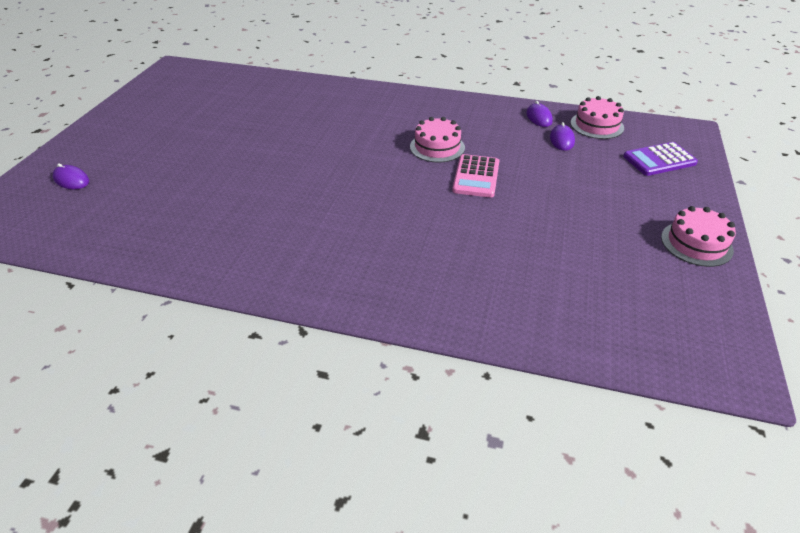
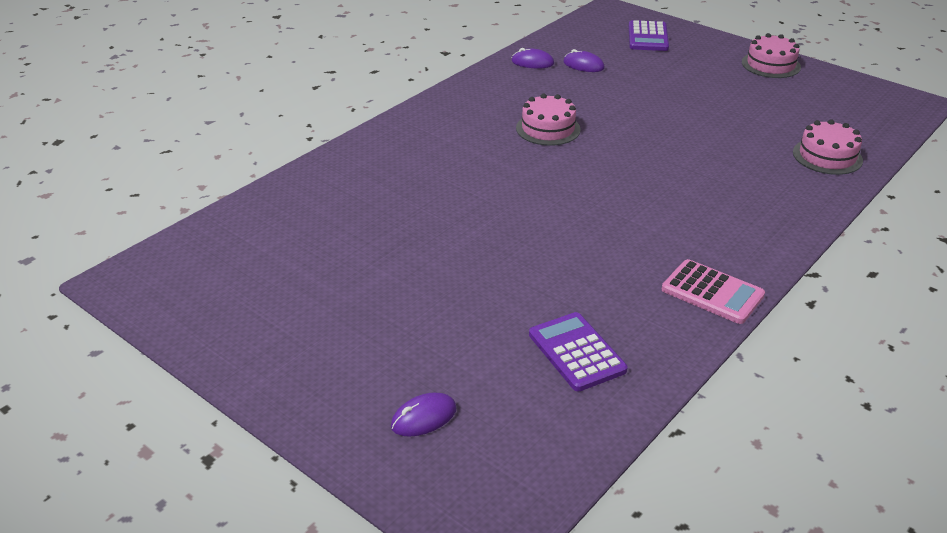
camera: 65 degrees left, 5 degrees down
(147, 221) = (576, 352): none -> purple calculator
(476, 177) = (619, 124): pink calculator -> pink calculator (712, 293)
(597, 125) = (570, 42): pink cake -> pink cake (827, 156)

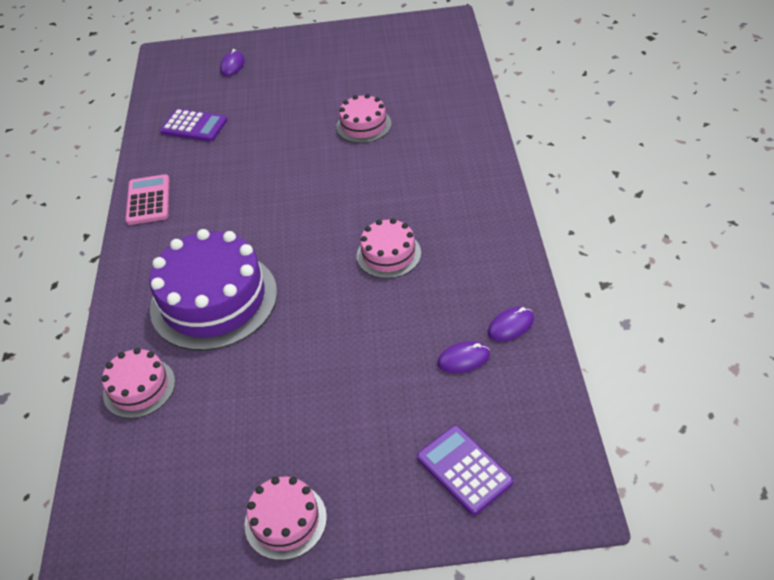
camera: 140 degrees right, 10 degrees up
(410, 227) = (363, 125): none -> pink cake
(712, 293) = (148, 200): pink calculator -> pink calculator turned 90 degrees clockwise
(720, 175) = (214, 300): none -> purple cake

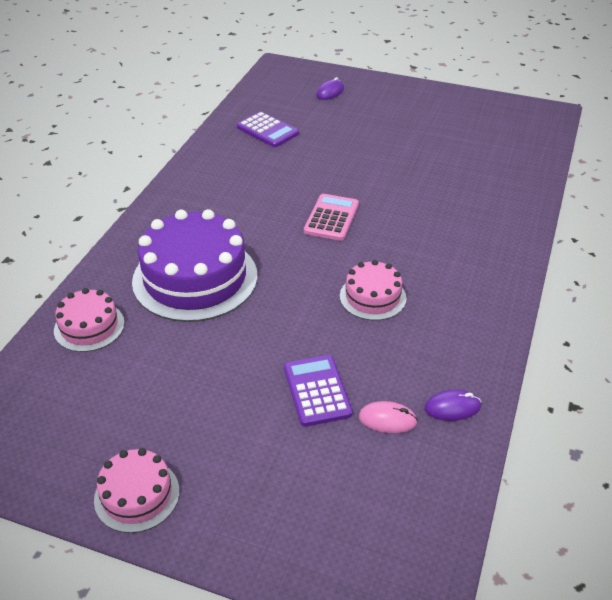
camera: 20 degrees right, 5 degrees down
(148, 200) = (193, 177): pink calculator -> pink calculator (331, 218)
(363, 125) = (417, 177): pink cake -> none
(463, 359) = (387, 419): purple mouse -> pink mouse
(464, 470) = (327, 524): purple calculator -> purple calculator (317, 391)

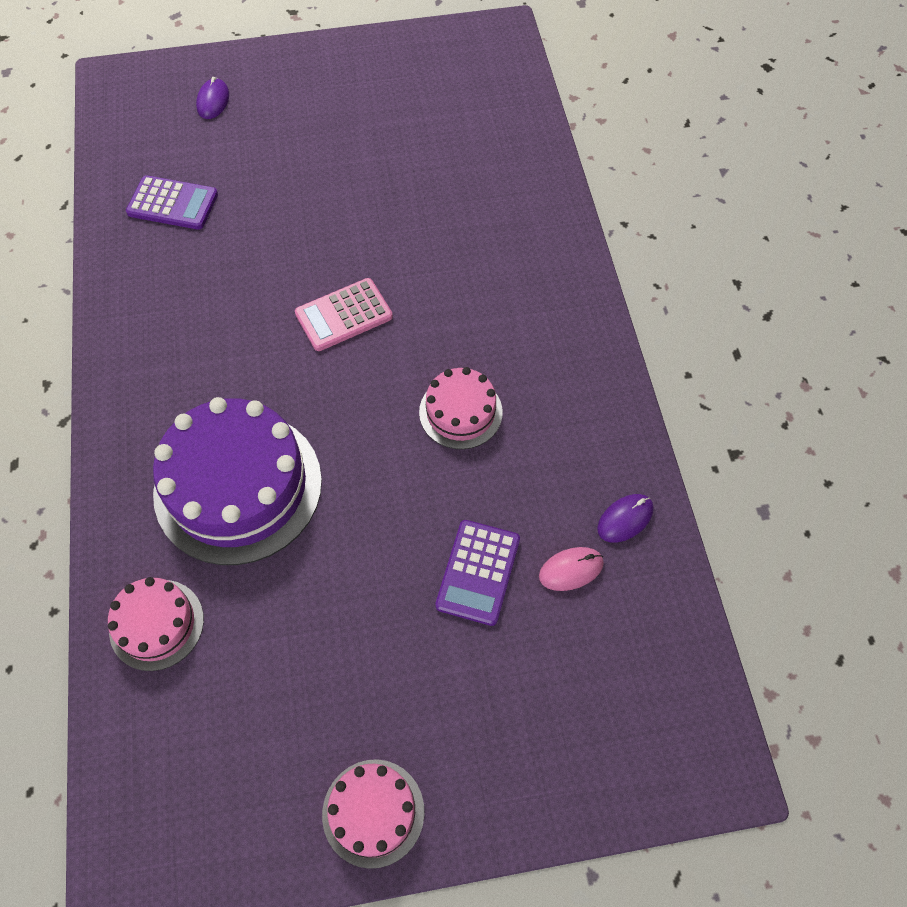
camera: 30 degrees left, 20 degrees up
(317, 391) = (478, 572): purple calculator -> purple calculator turned 120 degrees counterclockwise
(331, 218) = (344, 315): pink calculator -> pink calculator turned 105 degrees counterclockwise

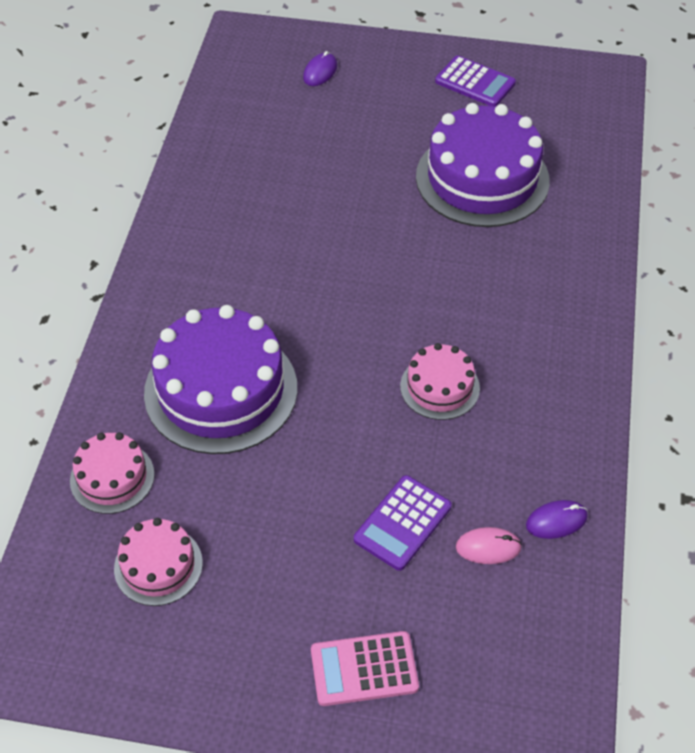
camera: 20 degrees right, 10 degrees down
(172, 204) = (253, 147): purple calculator -> purple calculator (475, 82)
(344, 315) = (366, 278): pink calculator -> pink calculator (364, 669)
(373, 812) = (234, 684): pink cake -> pink cake (158, 565)
(420, 174) = (482, 178): none -> purple cake

